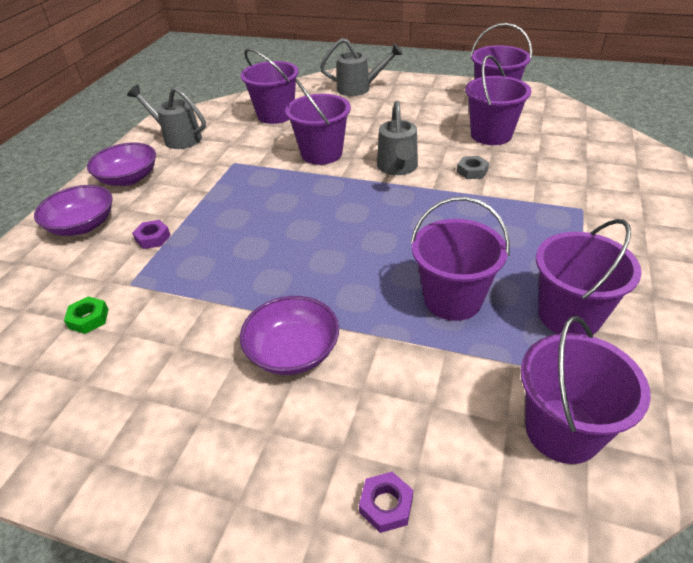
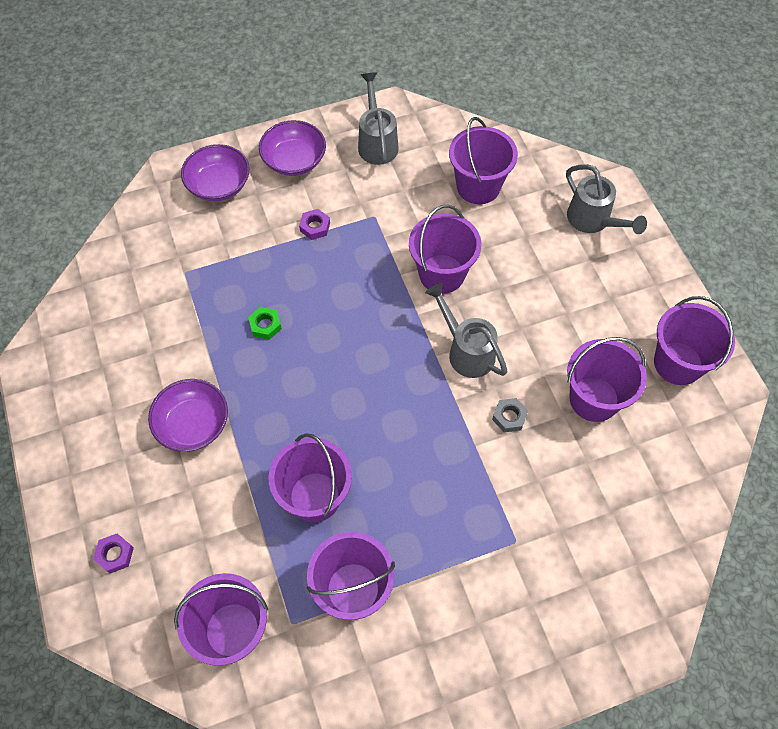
camera: 50 degrees right, 20 degrees up
(88, 319) = (139, 278): green nut -> green nut (265, 325)
(153, 238) = (239, 243): purple nut -> purple nut (315, 227)
(398, 168) = (466, 351): grey watering can -> grey watering can turned 90 degrees clockwise

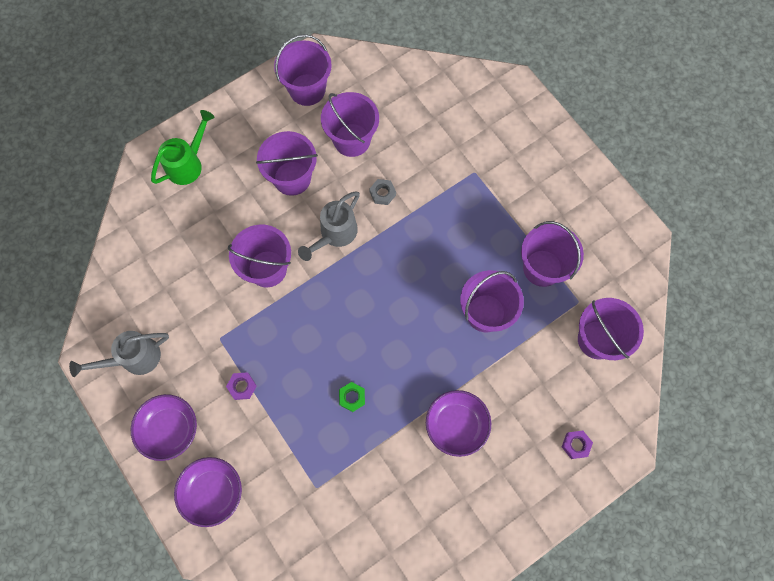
camera: 105 degrees left, 10 degrees up
(478, 186) = (169, 259): purple bucket -> purple bucket (292, 178)
(593, 220) = (188, 164): grey watering can -> green watering can

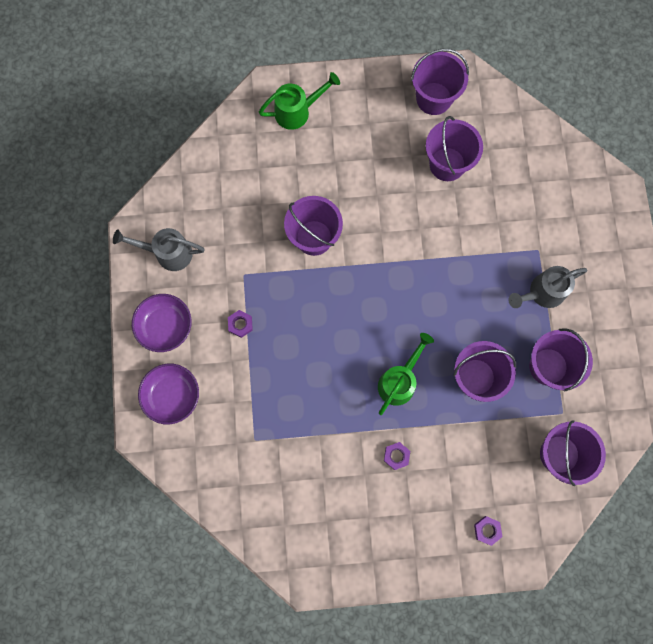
camera: 30 degrees right, 5 degrees up
(292, 178) = (377, 171): purple bucket -> none
(335, 234) = (386, 239): grey watering can -> grey watering can (542, 293)
(352, 397) = (324, 384): green nut -> none
(382, 193) = (447, 226): grey nut -> none
(420, 355) = (399, 381): none -> green watering can
(456, 425) = (396, 456): purple bowl -> purple nut

